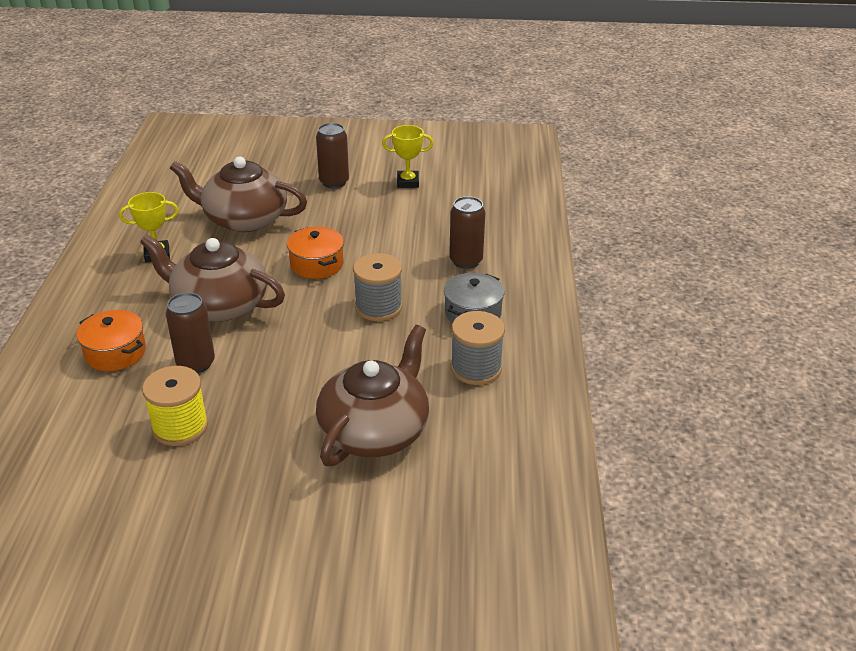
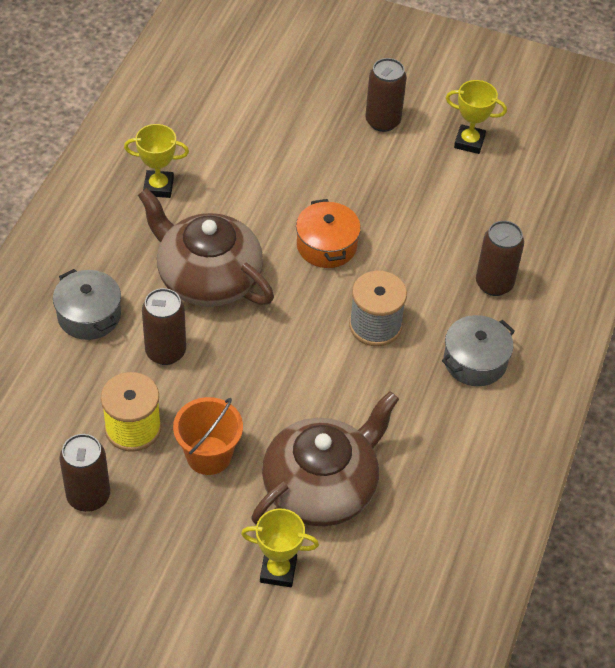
camera: 15 degrees right, 15 degrees up
(115, 352) = (89, 315): orange pot -> grey pot
(149, 491) = (88, 496): none -> brown can
(244, 219) = (265, 156): brown teapot -> none
(260, 431) = (208, 455): none -> orange bucket
(358, 506) = (278, 571): none -> yellow trophy
(476, 368) = (451, 437): grey spool -> none

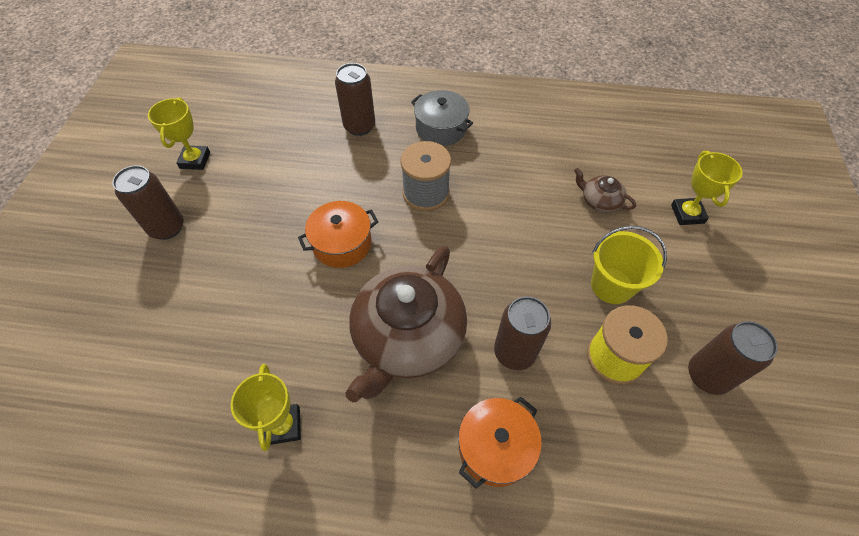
camera: 100 degrees left, 5 degrees up
(89, 315) = (495, 447): grey pot -> orange pot
(208, 455) = (611, 285): orange bucket -> yellow bucket
(321, 487) = (599, 201): brown teapot -> brown teapot, size x0.43

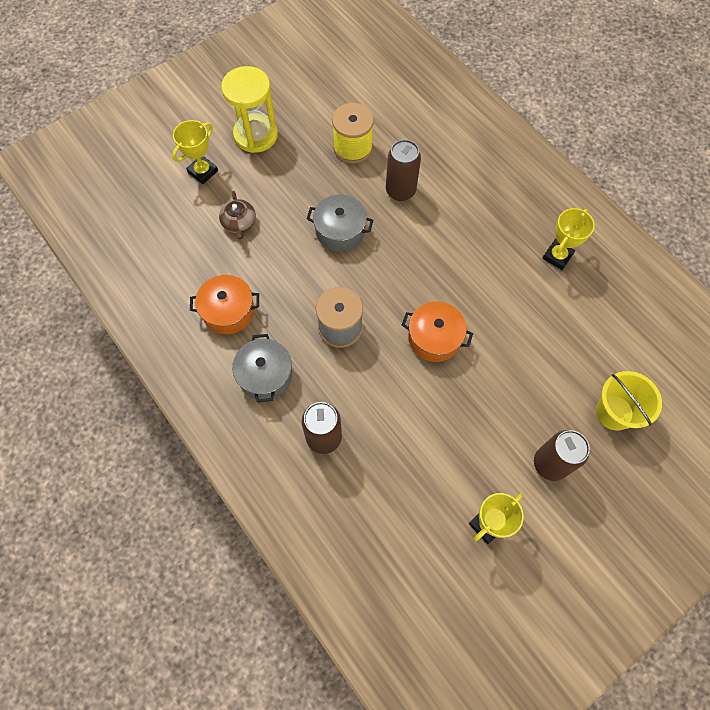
camera: 135 degrees left, 10 degrees up
(407, 337) = (450, 245): brown teapot -> none
(495, 447) = (458, 163): orange pot -> orange pot (228, 311)
(518, 263) = (340, 231): none -> grey pot
(611, 285) = (305, 176): yellow bucket -> yellow bucket (614, 412)
(706, 284) = (255, 135): none -> yellow hourglass
(707, 375) = (320, 107): brown can -> none

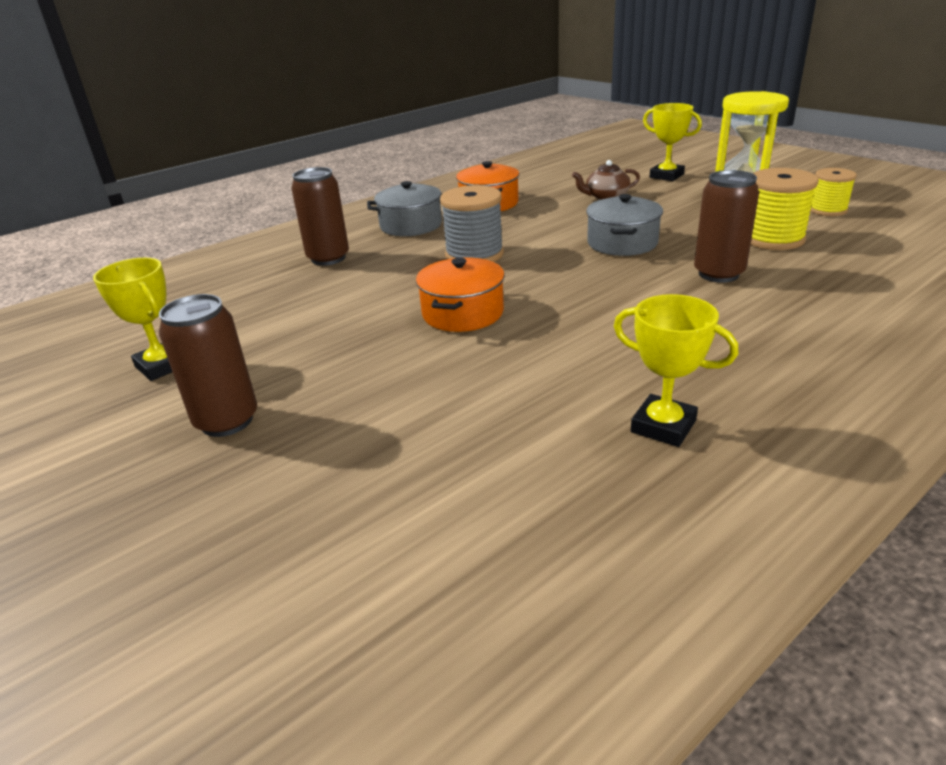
camera: 90 degrees right, 35 degrees down
(310, 102) = (827, 210): none -> yellow spool
(614, 412) = (300, 502): yellow bucket -> none

